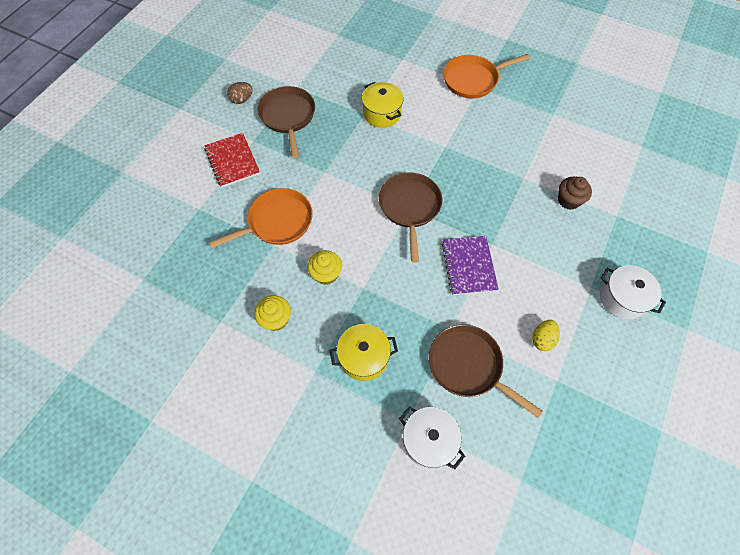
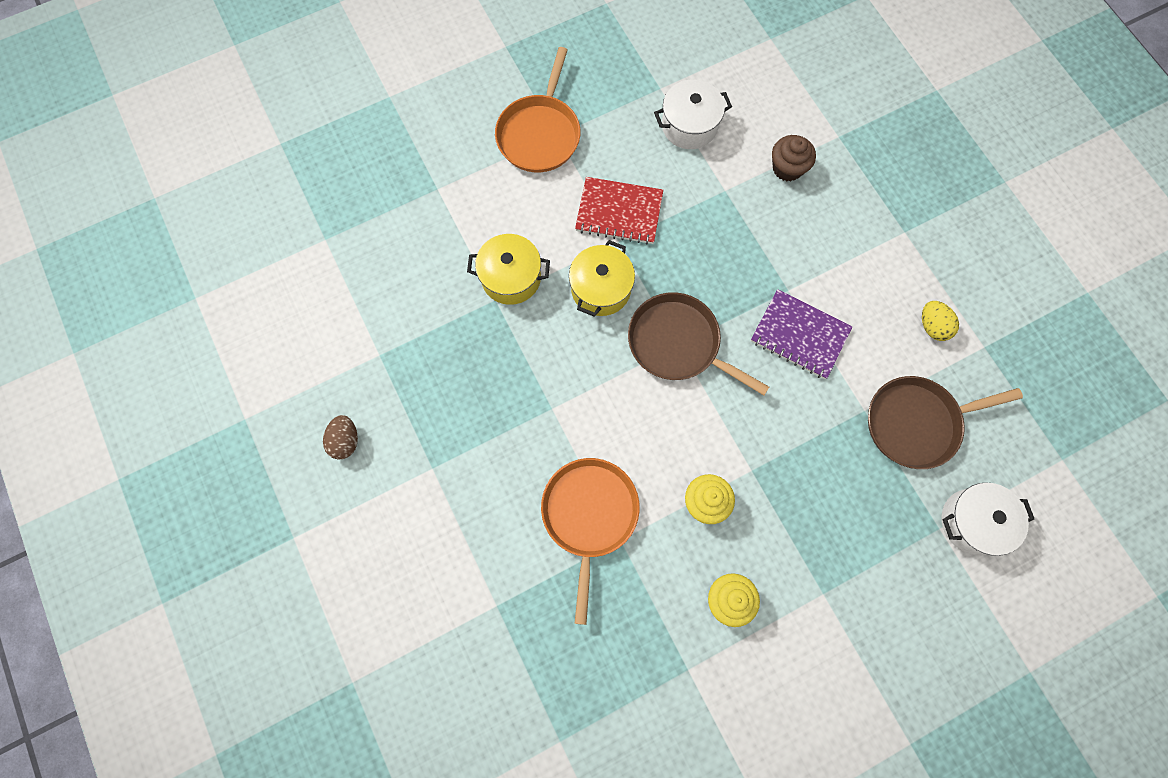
camera: 55 degrees left, 10 degrees up
(232, 161) = (448, 516): red notebook -> red notebook (619, 212)
(288, 116) = (425, 398): brown pan -> none
(364, 357) = (839, 528): yellow pot -> yellow pot (601, 289)
(622, 298) = (936, 213): white pot -> white pot (689, 126)

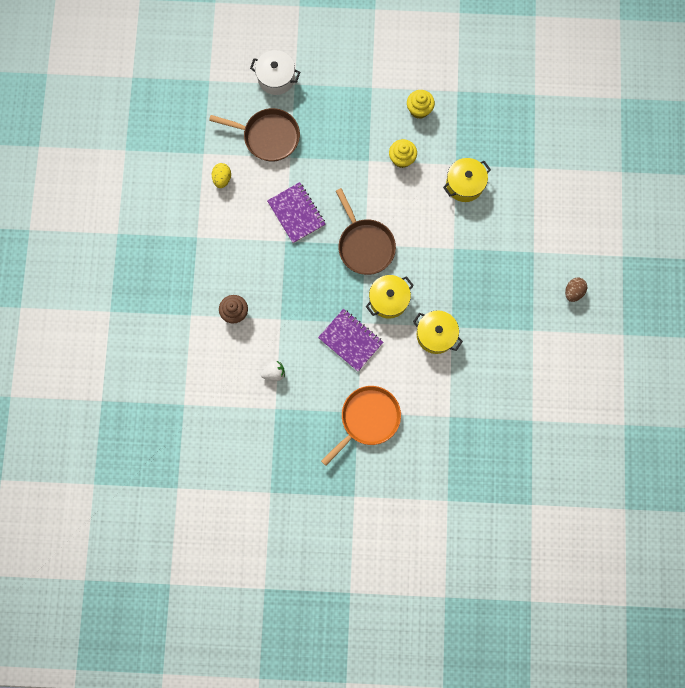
camera: 150 degrees left, 5 degrees up
(589, 515) = (464, 184): orange pan -> yellow pot
(619, 212) = (350, 340): red notebook -> purple notebook
(689, 126) = (274, 372): white pot -> white strawberry

